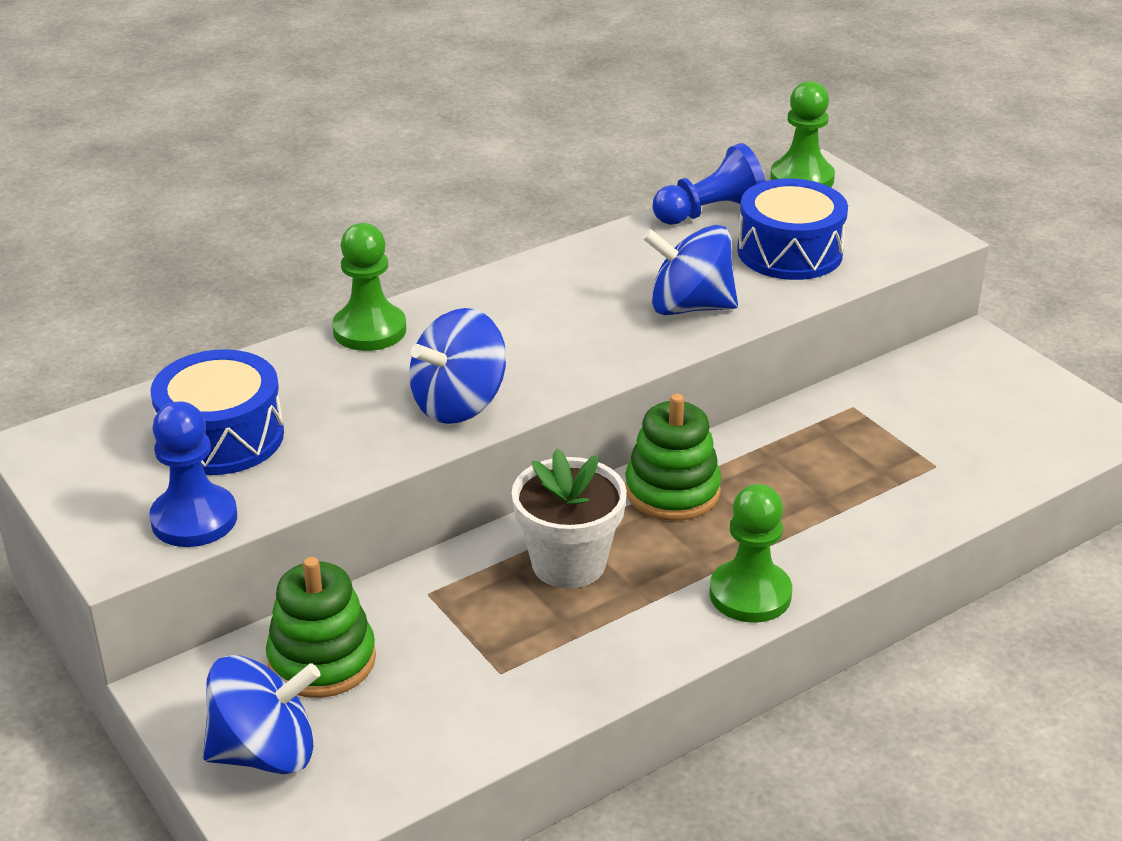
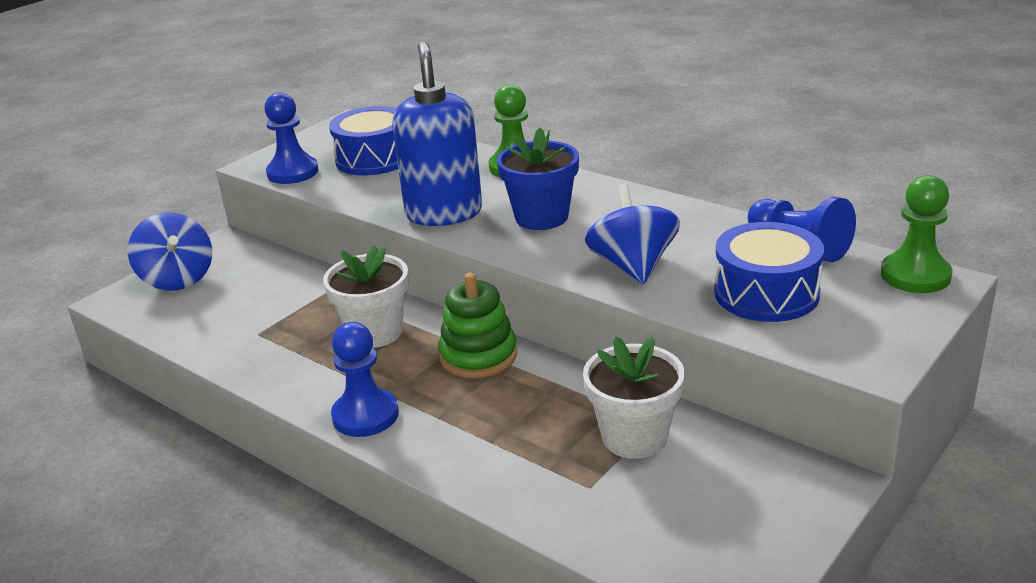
camera: 75 degrees right, 5 degrees down
(322, 660) = (257, 274): green stacking toy -> none
(459, 404) = (444, 213): blue spinning top -> blue soap dispenser
(530, 338) = (541, 217): none -> blue flower pot
(750, 594) = (365, 415): green pawn -> blue pawn
(871, 423) = (634, 437): none -> white flower pot

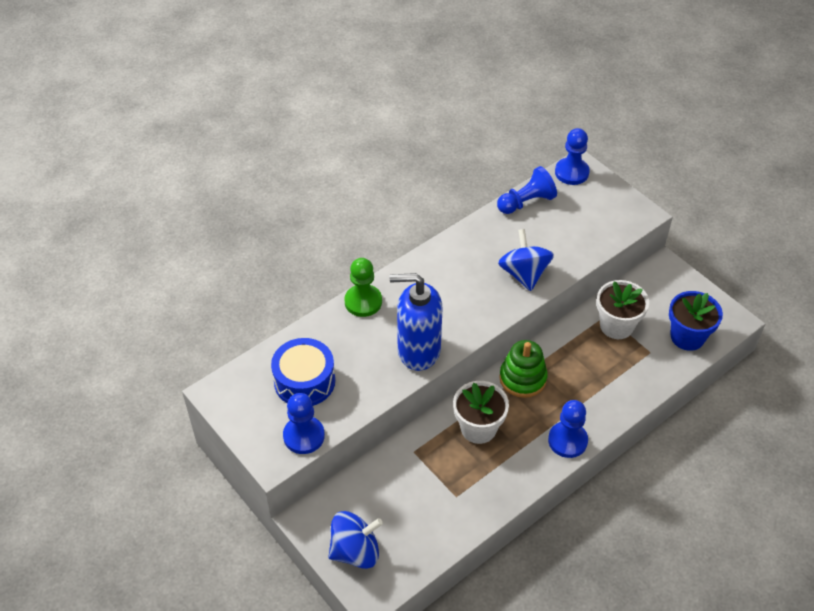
camera: 80 degrees left, 20 degrees up
(541, 217) = (446, 302): blue flower pot -> blue flower pot (687, 337)
(633, 266) = (524, 274): blue spinning top -> blue spinning top turned 75 degrees clockwise
(766, 293) = (571, 230): blue drum -> none
(915, 275) = (571, 172): green pawn -> blue pawn

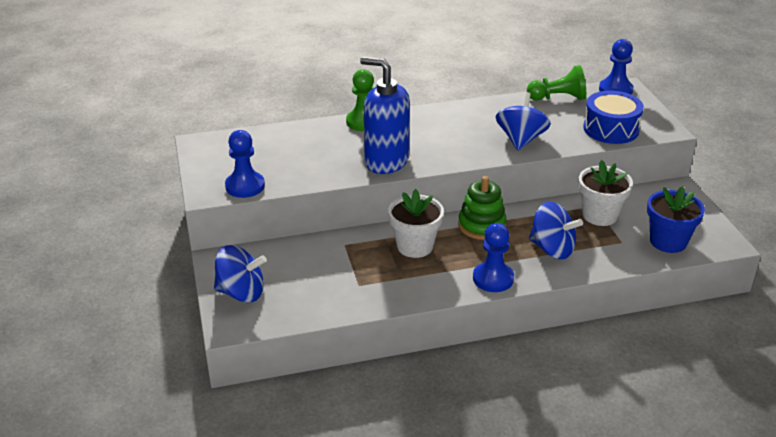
camera: 25 degrees right, 15 degrees down
(304, 381) = (274, 155): blue drum -> blue drum (611, 129)
(526, 202) = (558, 98): blue pawn -> green pawn
(598, 384) = (552, 249): none -> blue spinning top

